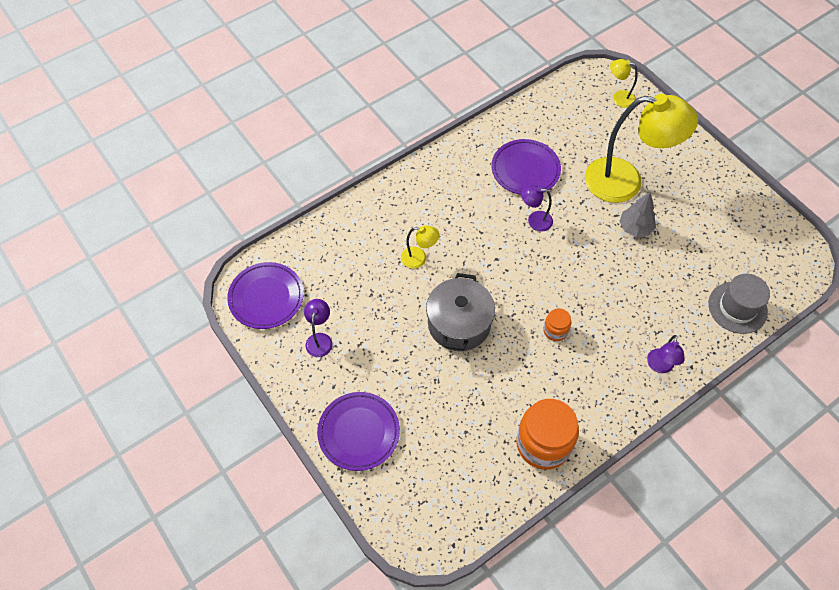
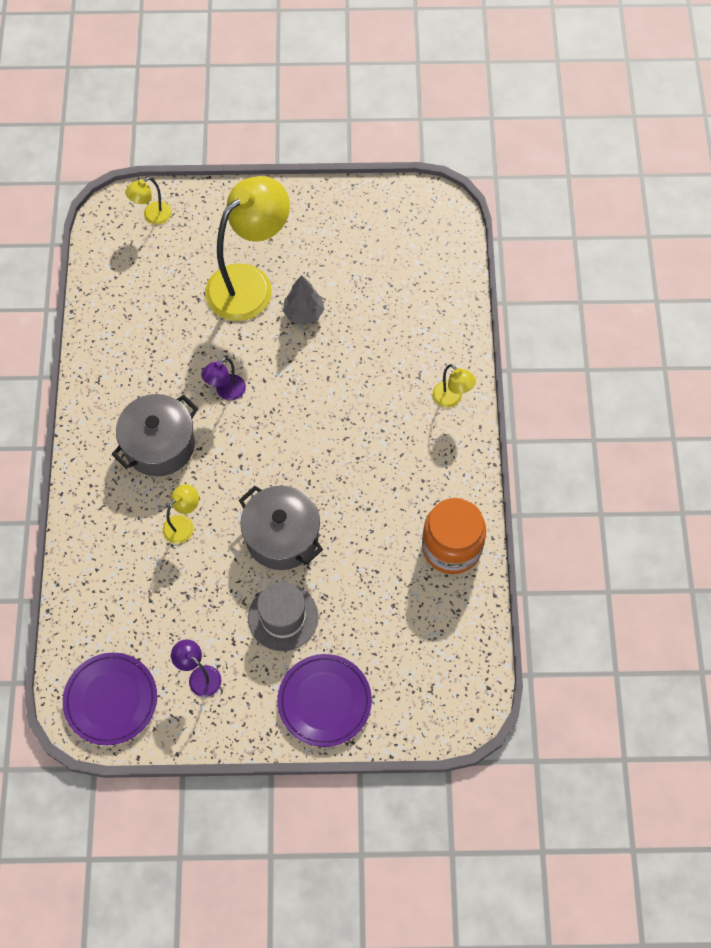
camera: 55 degrees left, 5 degrees up
(463, 208) = (159, 445): none -> grey pot
(525, 170) = (163, 359): purple plate -> none
(555, 330) = (353, 458): orange jar -> none
(659, 366) = (451, 399): purple lamp -> yellow lamp
(737, 307) = (445, 294): grey hat -> grey hat (283, 617)

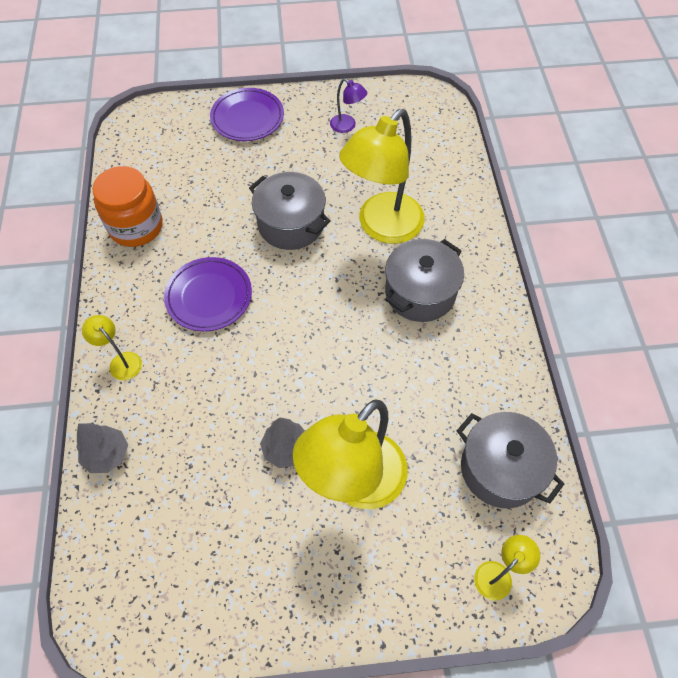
camera: 175 degrees right, 5 degrees down
(111, 700) = (413, 108): purple plate -> purple plate (209, 296)
(128, 285) = (500, 469): none -> grey pot
(183, 524) = (382, 227): yellow lamp -> yellow lamp, size x2.33
(226, 392) = (362, 350): purple lamp -> none
(283, 617) = (284, 167): grey hat -> none
(454, 320) = (107, 455): none -> grey tree

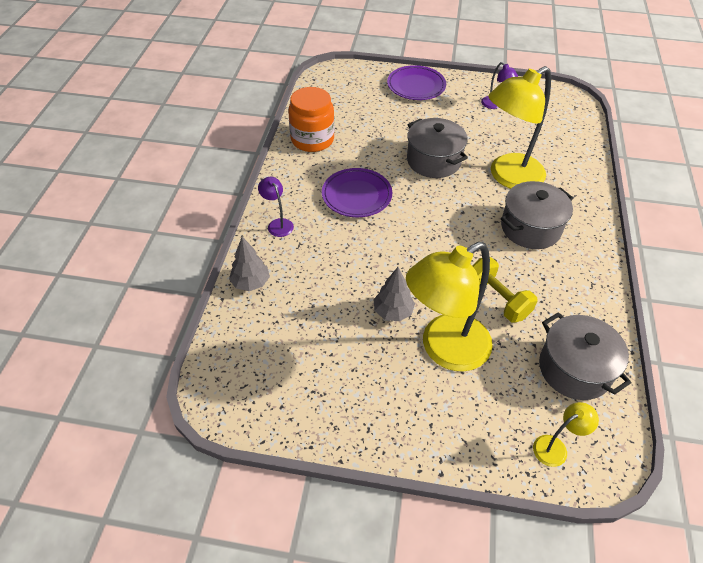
camera: 15 degrees right, 10 degrees down
(121, 361) = (278, 224): yellow lamp -> purple lamp
(401, 400) = (497, 299): none -> yellow dumbbell

